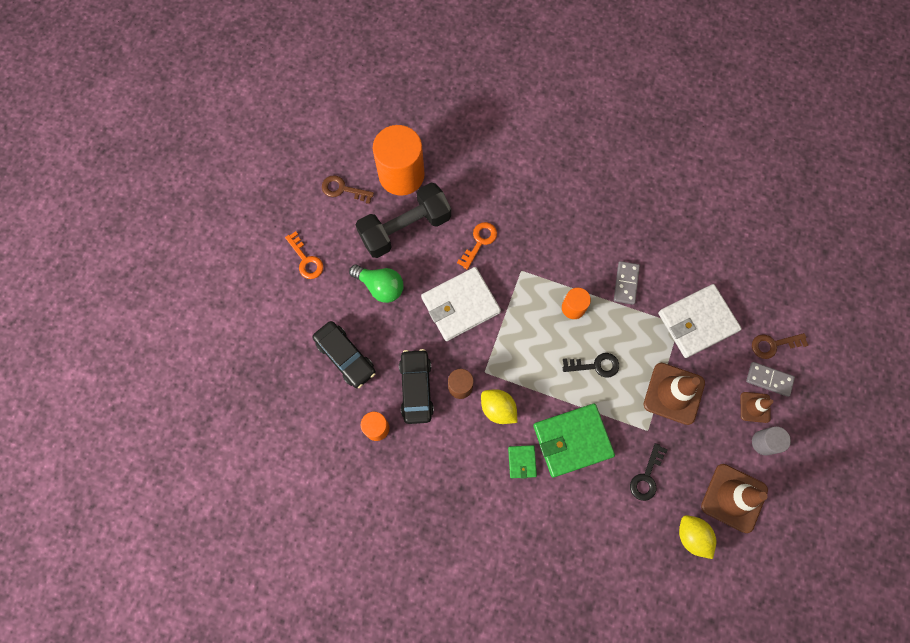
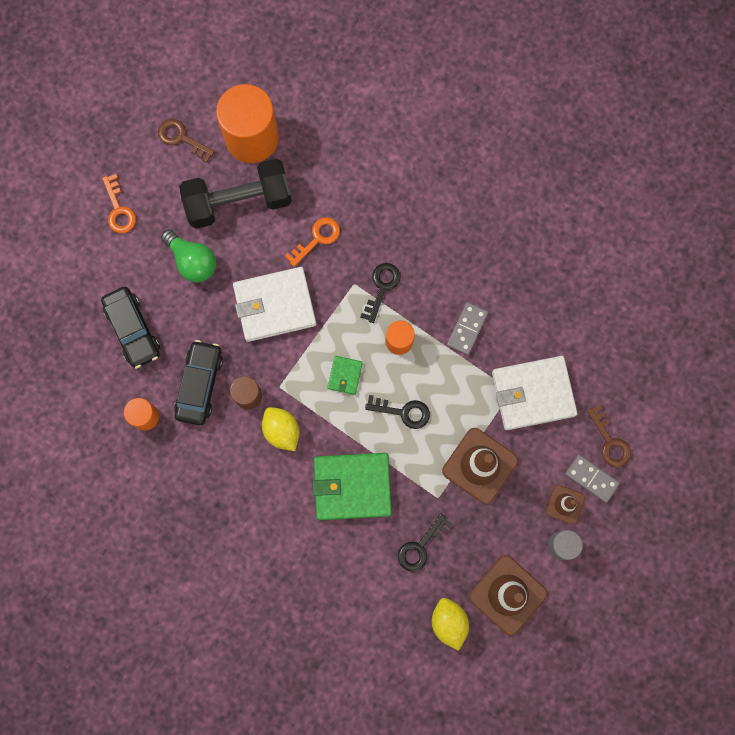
camera: 15 degrees right, 5 degrees up
(522, 462) = (290, 494): green wallet -> green wallet (345, 375)
(545, 267) = (381, 287): none -> black key
(773, 345) = (610, 442): brown key -> brown key turned 120 degrees counterclockwise

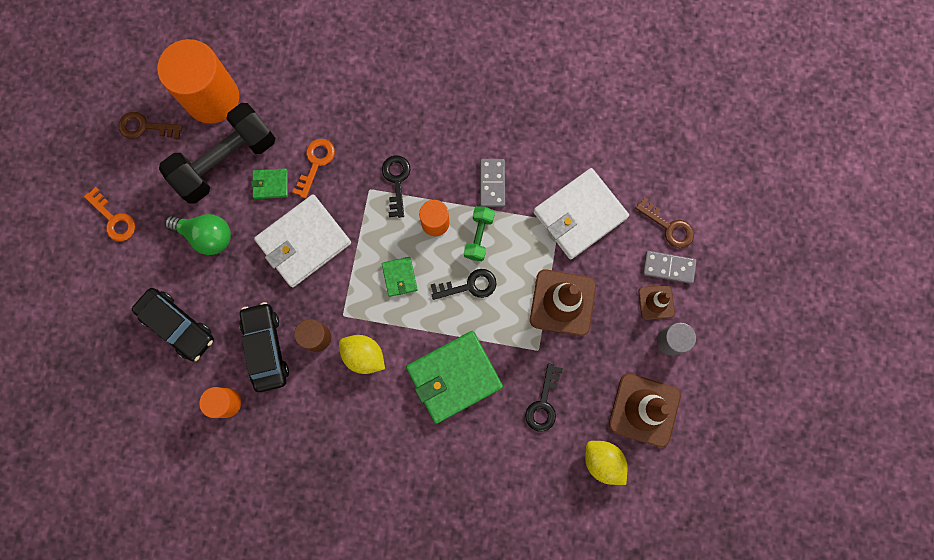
camera: 25 degrees left, 0 degrees up
(268, 240) = (271, 184): none -> green wallet
(432, 371) = (479, 236): none -> green dumbbell

